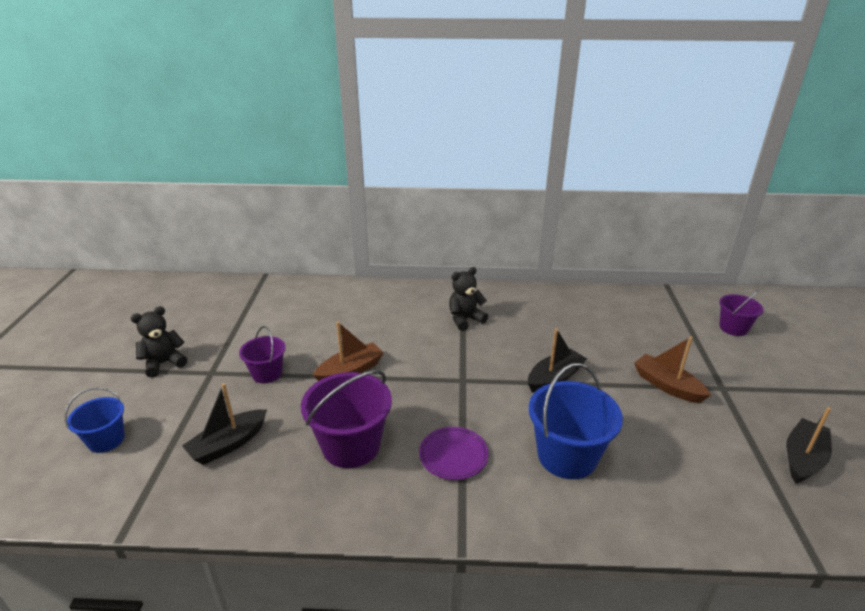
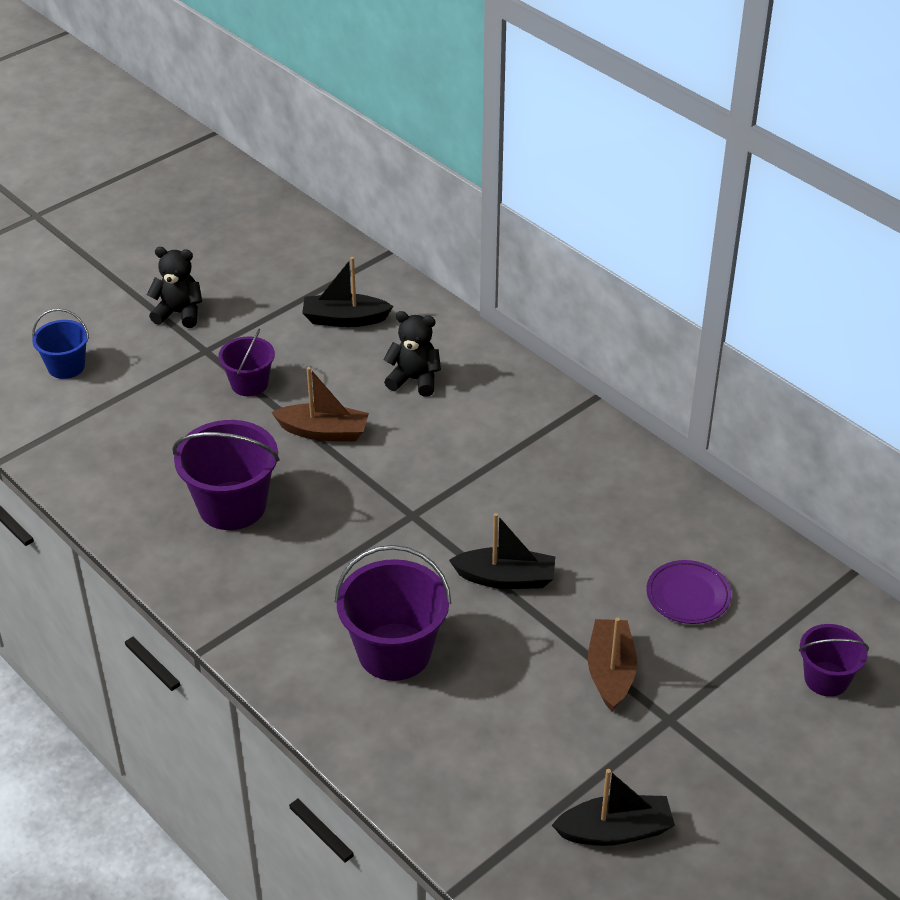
camera: 45 degrees right, 10 degrees up
(228, 444) = (144, 434): black boat -> black boat (344, 319)
(453, 456) = (300, 577): purple plate -> purple plate (688, 596)
(465, 319) = (518, 450): black teddy bear -> black teddy bear (414, 380)
(567, 456) = (394, 652): blue bucket -> purple bucket

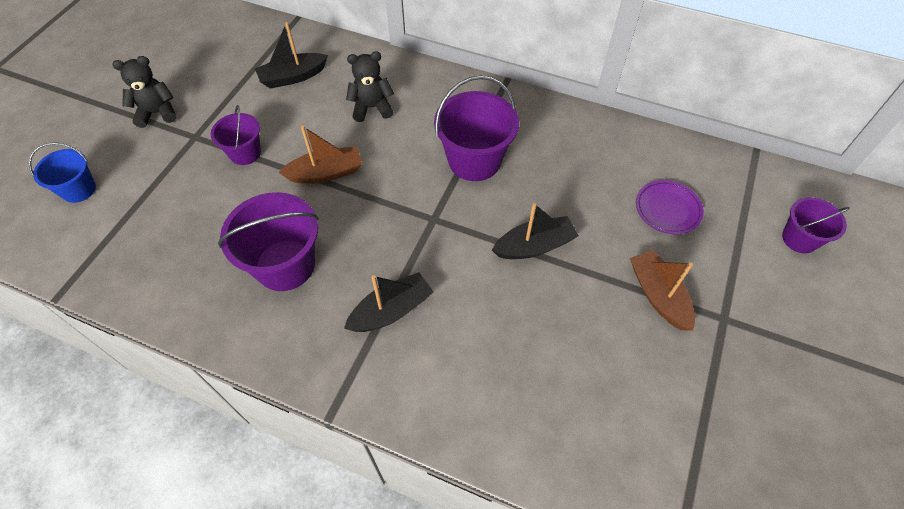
camera: 25 degrees left, 15 degrees up
(394, 652) = (490, 347): purple bucket -> purple bucket (474, 160)
(615, 831) = (755, 440): black boat -> black boat (391, 310)

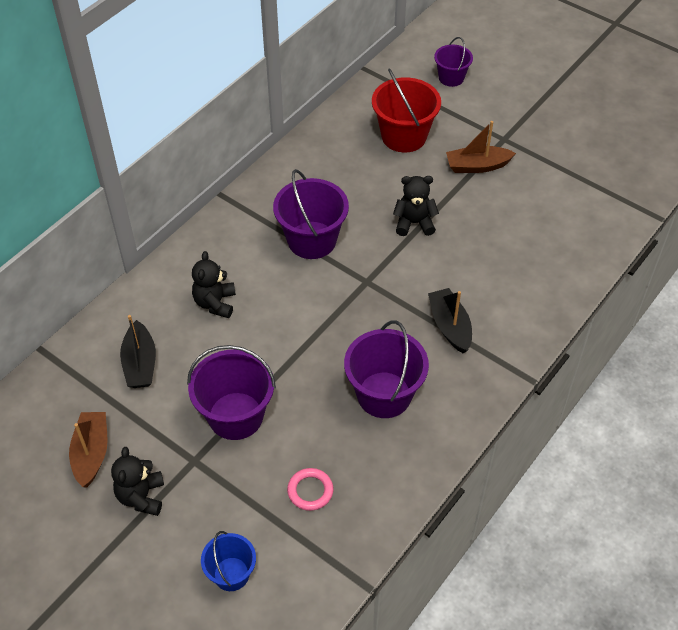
camera: 75 degrees left, 5 degrees down
(165, 227) = (310, 491): none -> pink ring
(245, 153) = (235, 416): purple bucket -> purple bucket, size x1.69
(326, 173) = (287, 351): brown boat -> brown boat (91, 453)
(534, 246) = (414, 223): black boat -> black teddy bear
(667, 209) = (404, 136): purple plate -> red bucket

